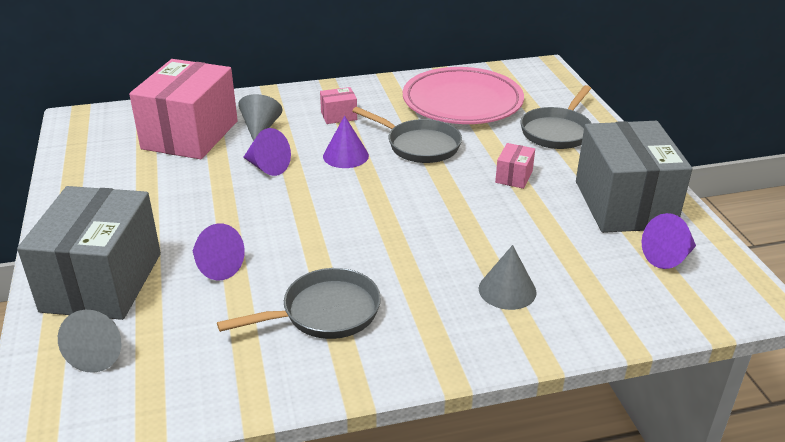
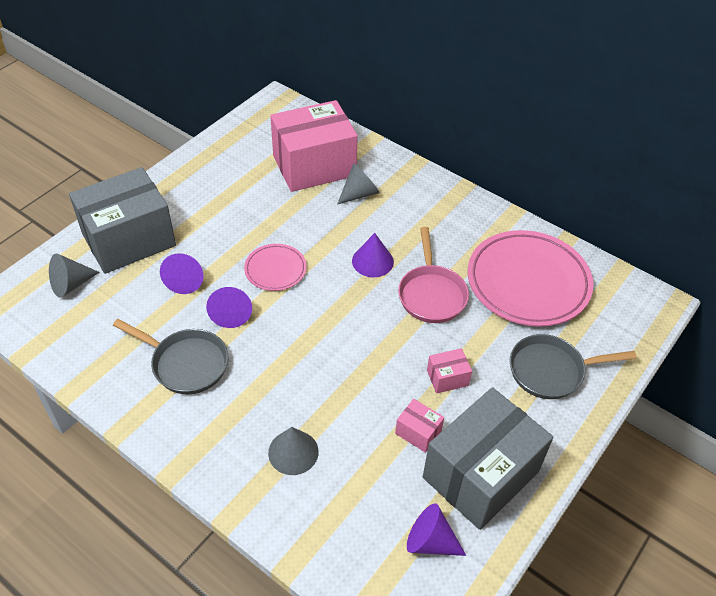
camera: 50 degrees right, 15 degrees up
(267, 167) = (316, 230): purple cone -> purple cone (231, 313)
(282, 208) = (275, 270): none -> pink plate
(339, 116) = (422, 223): pink box -> pink box (418, 432)
(419, 145) = (431, 294): grey pan -> pink pan

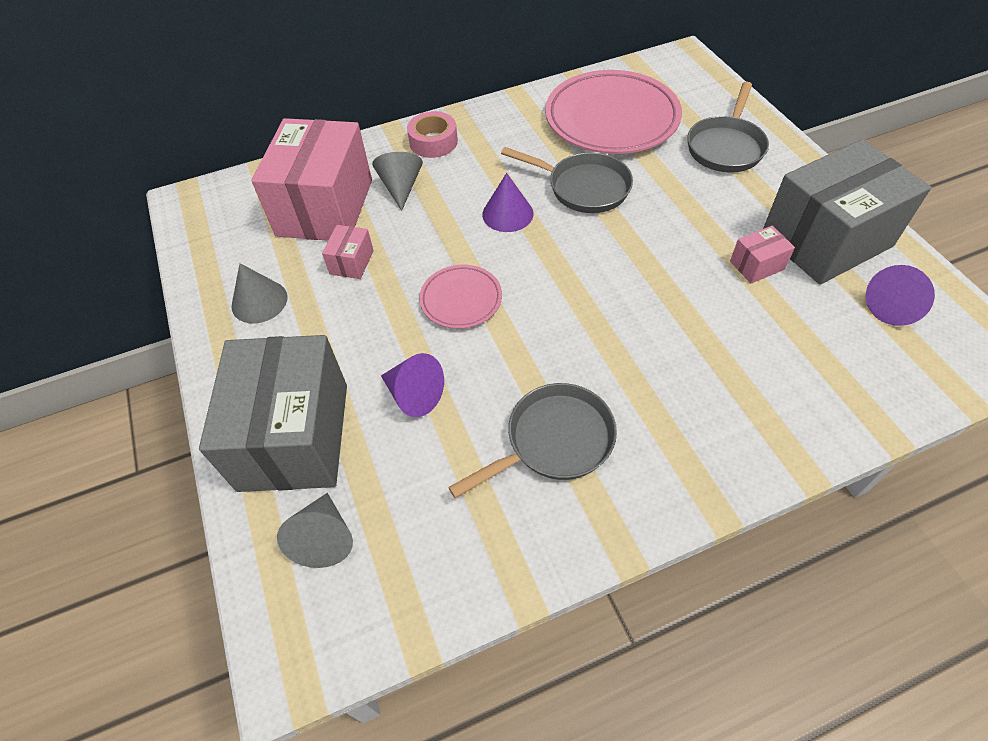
camera: 55 degrees left, 5 degrees up
(231, 313) = (500, 366): purple cone -> none
(293, 452) = (739, 379): grey cone -> grey cone (259, 301)
(419, 190) = (433, 142): none -> pink tape
(431, 294) = (583, 187): pink pan -> grey pan
(447, 378) = (698, 218): pink box -> pink box (351, 262)
(480, 474) = (826, 240): grey box -> grey box turned 75 degrees clockwise

